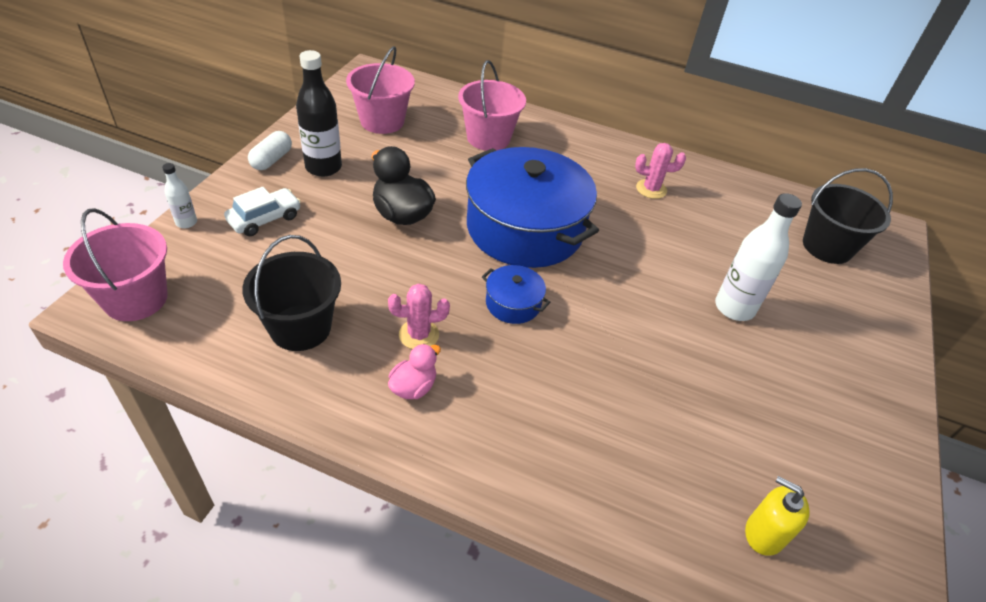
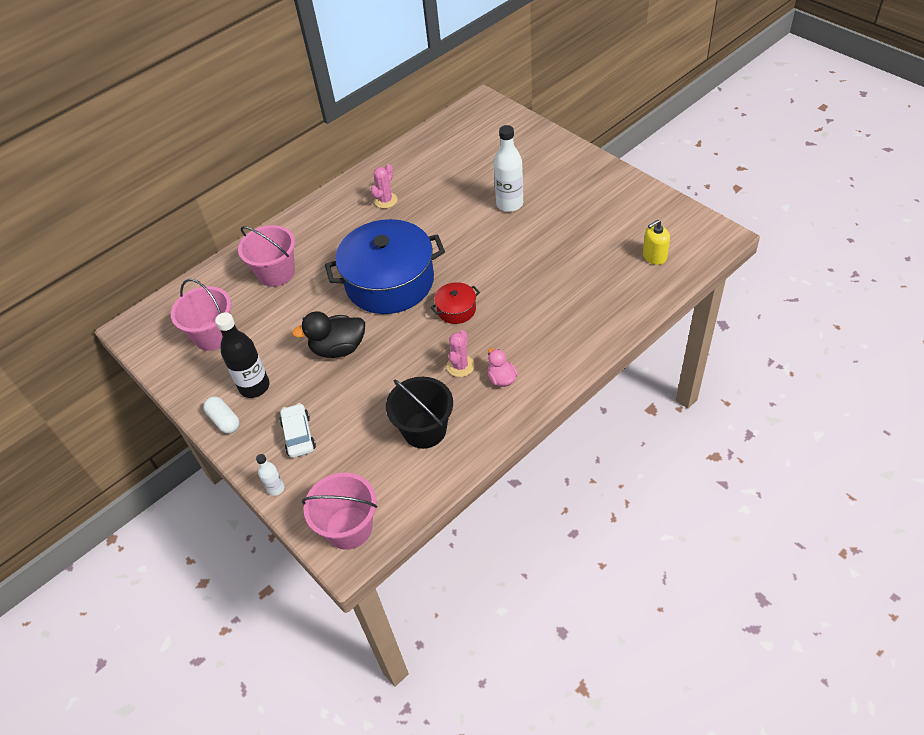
camera: 55 degrees left, 5 degrees up
(513, 303) = (456, 309): blue pot -> red pot
(827, 247) = (482, 139): black bucket -> none

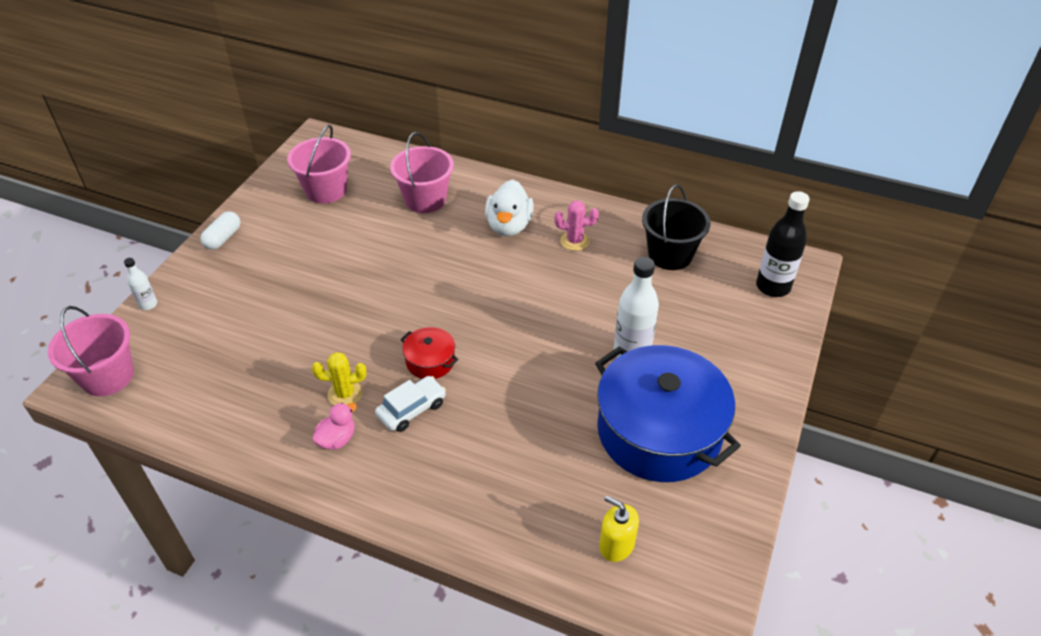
camera: 60 degrees right, 5 degrees down
(254, 387) = (269, 242): black bottle -> black bottle (773, 287)
(298, 435) = (216, 296): white car -> white car (411, 409)
(338, 348) = (338, 283): black duck -> none
(344, 231) = (509, 226): none -> white duck
(389, 282) = (449, 289): blue pot -> blue pot (659, 431)
(424, 430) = (245, 393): black bucket -> black bucket (670, 255)
(460, 366) = (345, 394): pink cactus -> yellow cactus

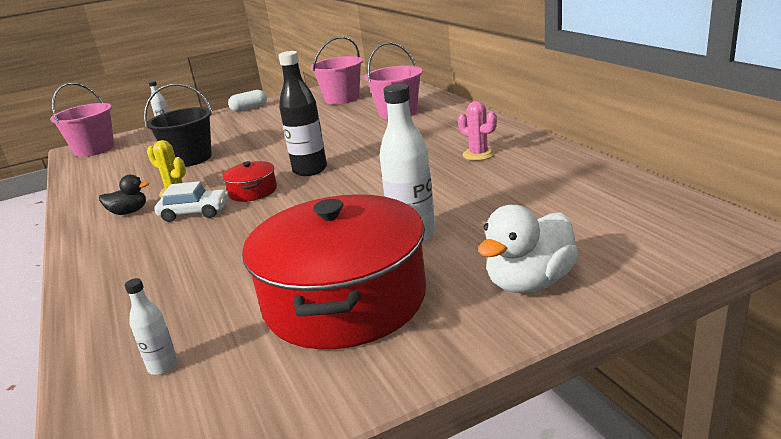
camera: 45 degrees right, 20 degrees down
(337, 439) = (129, 212): pink duck -> black duck
(509, 226) = (437, 136): white duck -> white duck (529, 282)
(616, 545) = (163, 366): yellow soap dispenser -> white bottle
(659, 431) = (345, 299): blue pot -> red pot
(670, 255) = (561, 182): black bucket -> black bucket (190, 159)
(773, 287) = (656, 233): black bottle -> black bottle (310, 170)

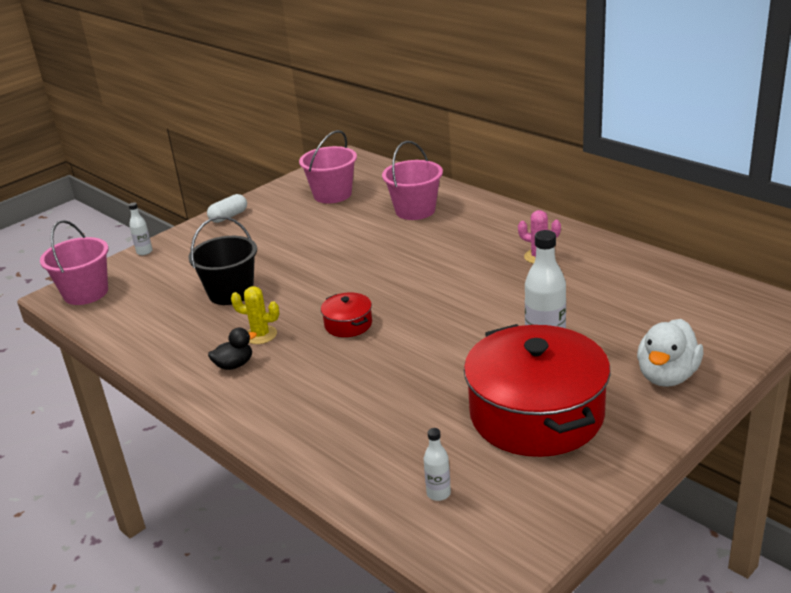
camera: 20 degrees left, 5 degrees up
(195, 213) = (310, 355): white car -> none
(310, 170) = (385, 292): black bottle -> none

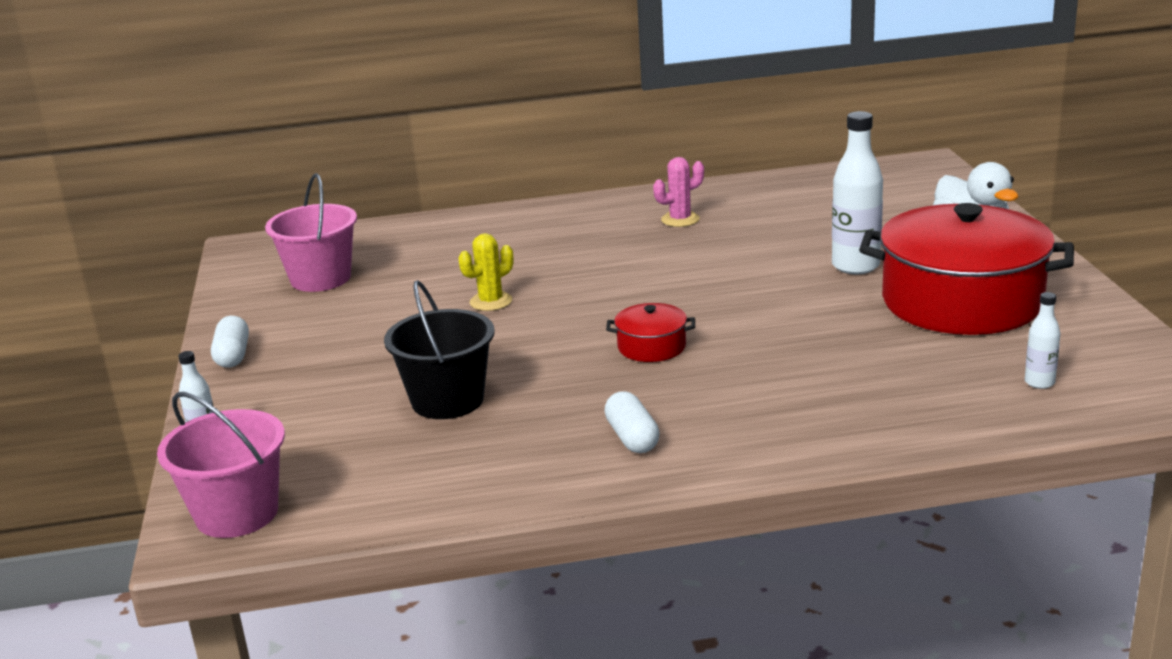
camera: 55 degrees left, 5 degrees down
(234, 365) = (632, 438): black duck -> white capsule
(260, 335) = (588, 404): yellow cactus -> yellow cactus (491, 302)
(415, 210) = (462, 246): pink bucket -> none

